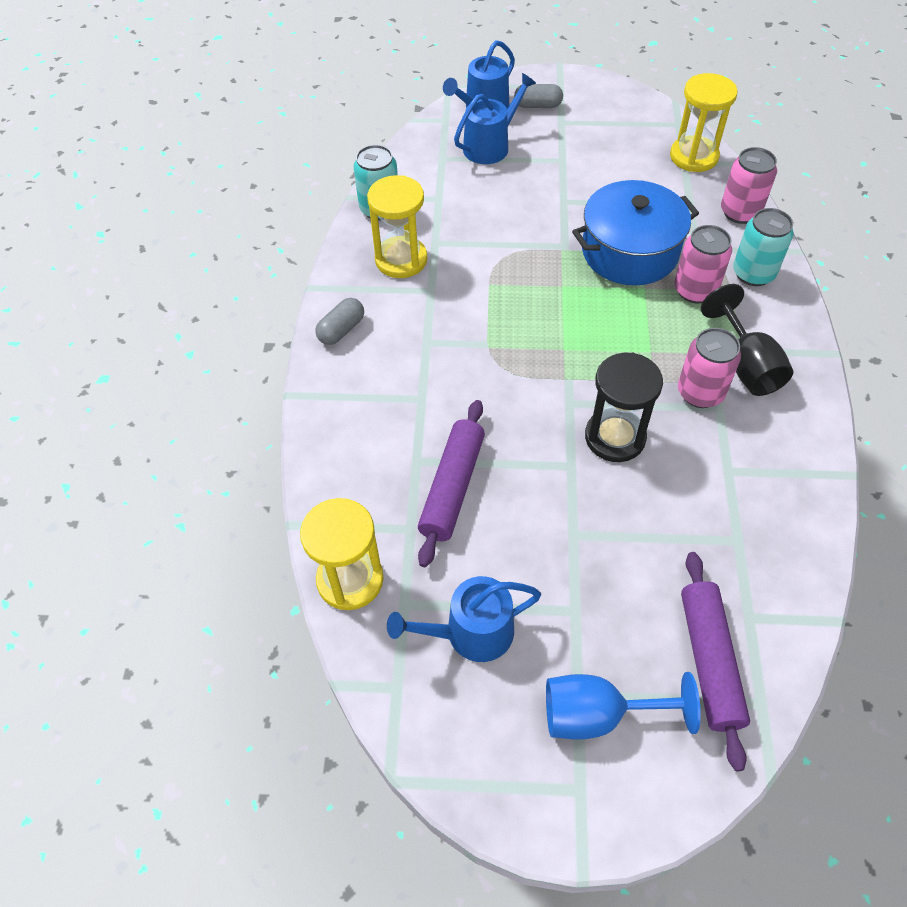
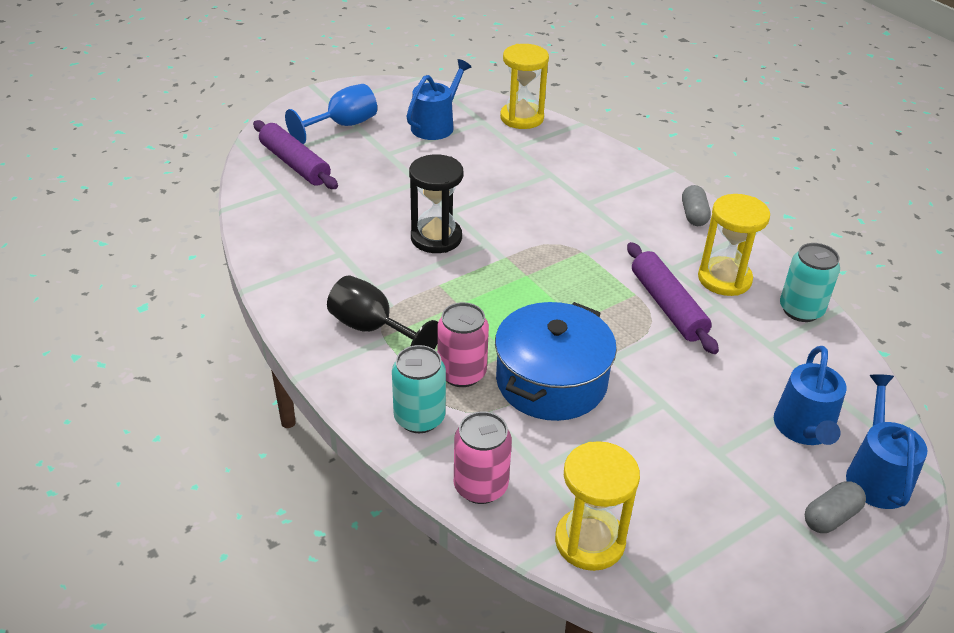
camera: 140 degrees right, 15 degrees down
(453, 487) = (513, 171): purple rolling pin -> purple rolling pin (667, 306)
(700, 393) = (396, 292): pink can -> none

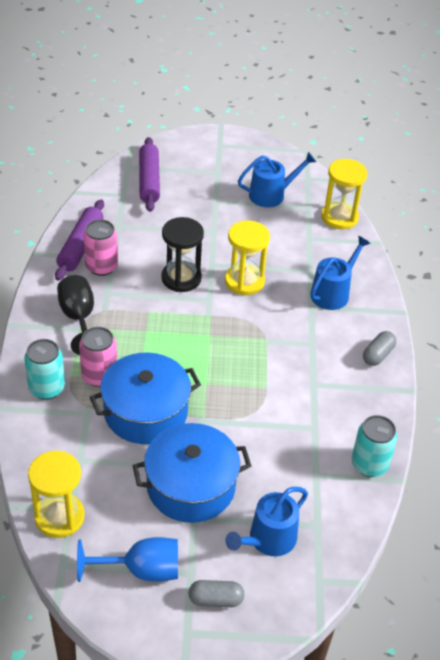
camera: 35 degrees right, 5 degrees up
(342, 125) = (208, 166): blue goblet -> blue goblet (141, 570)
(480, 486) = (36, 448): pink can -> pink can (101, 267)
(667, 306) = (277, 408): purple rolling pin -> purple rolling pin (80, 246)
(679, 425) = (191, 486): none -> blue pot
(724, 279) = (341, 412): yellow hourglass -> yellow hourglass (244, 281)
(876, 475) = (278, 597): blue watering can -> blue watering can (333, 293)

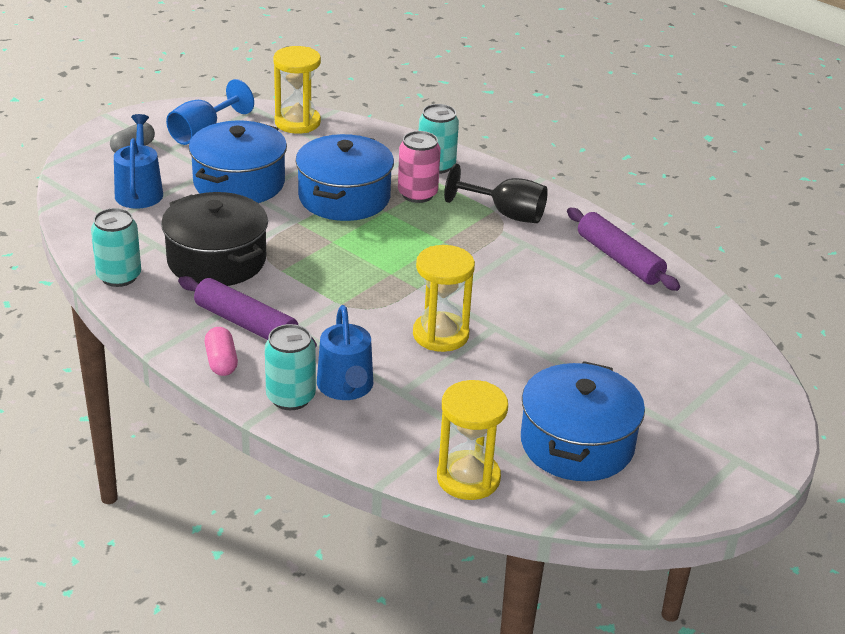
camera: 130 degrees right, 10 degrees down
(101, 267) = (570, 257): pink can -> none
(149, 180) = (703, 358): purple rolling pin -> purple rolling pin (246, 324)
(181, 278) = (495, 296): black hourglass -> none
(271, 195) = (577, 444): blue watering can -> blue pot
(294, 427) = (216, 260): none -> black pot
(367, 308) = (290, 397): none -> turquoise can
(377, 355) = (221, 362): grey capsule -> pink capsule

